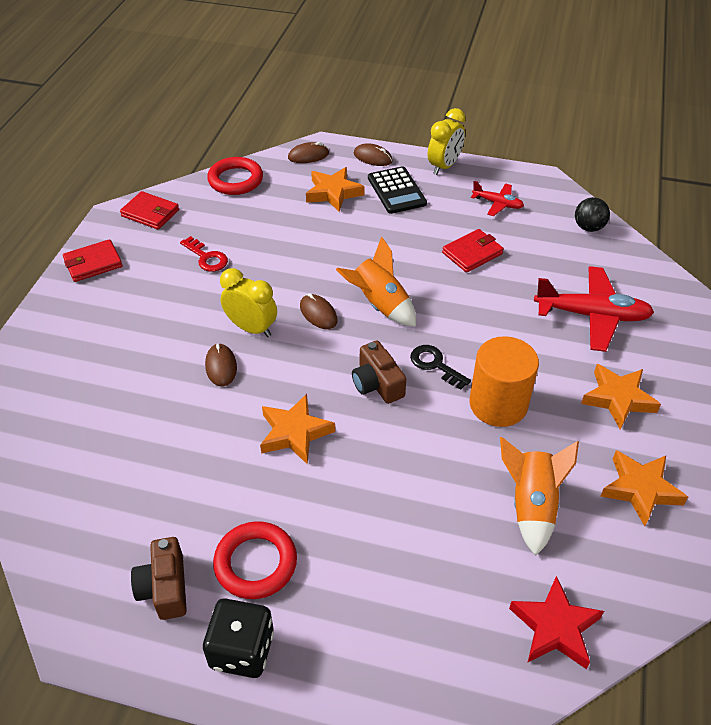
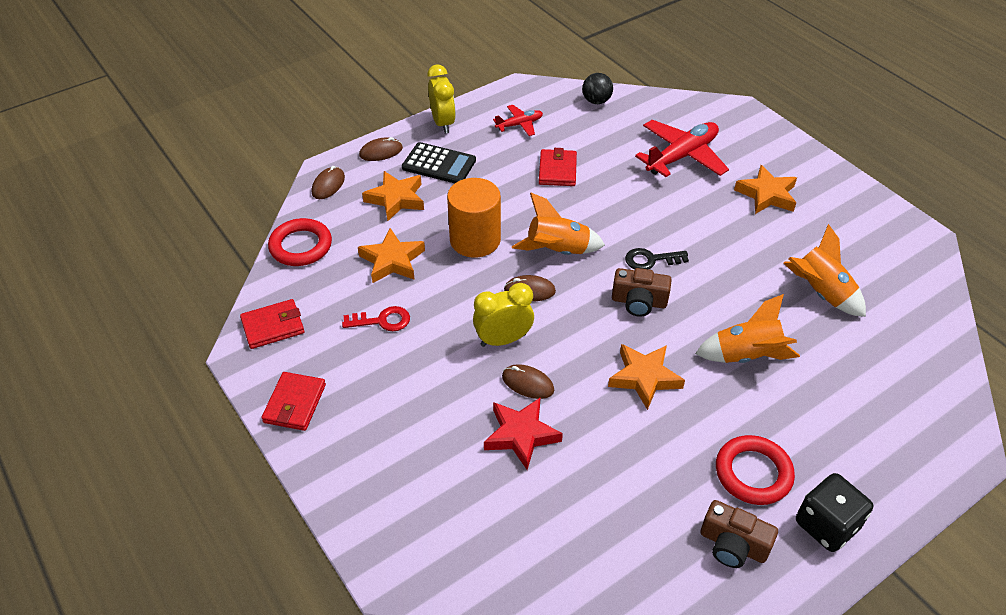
camera: 50 degrees left, 0 degrees up
(390, 489) = (746, 355): none -> orange rocket
(498, 404) = (719, 252): orange cylinder -> orange cylinder (475, 240)
(555, 627) = (923, 344): red star -> red star (521, 435)
(640, 489) = (848, 235): orange star -> orange star (392, 261)

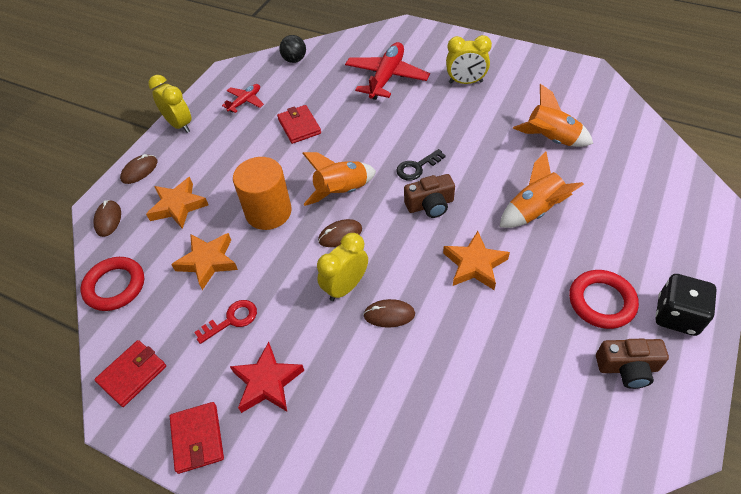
camera: 25 degrees left, 5 degrees up
(439, 164) = (197, 161): black calculator -> none
(521, 435) = (412, 362): red star -> red star (267, 382)
(767, 195) = (465, 82): orange star -> yellow clock

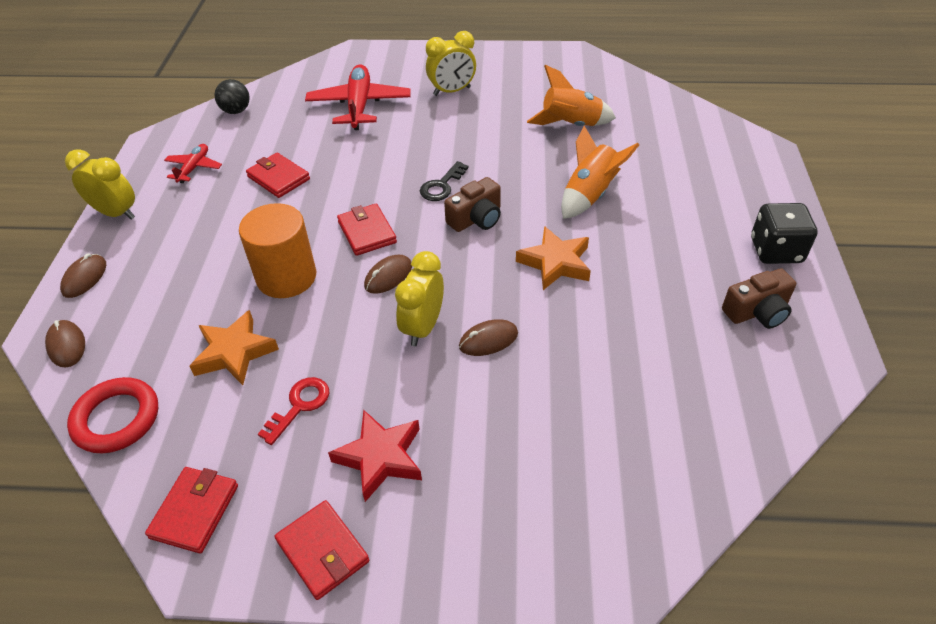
camera: 25 degrees left, 5 degrees down
(178, 206) = (161, 303): orange star -> none
(341, 192) = (367, 232): orange rocket -> red wallet
(601, 302) = (700, 259): red ring -> none

